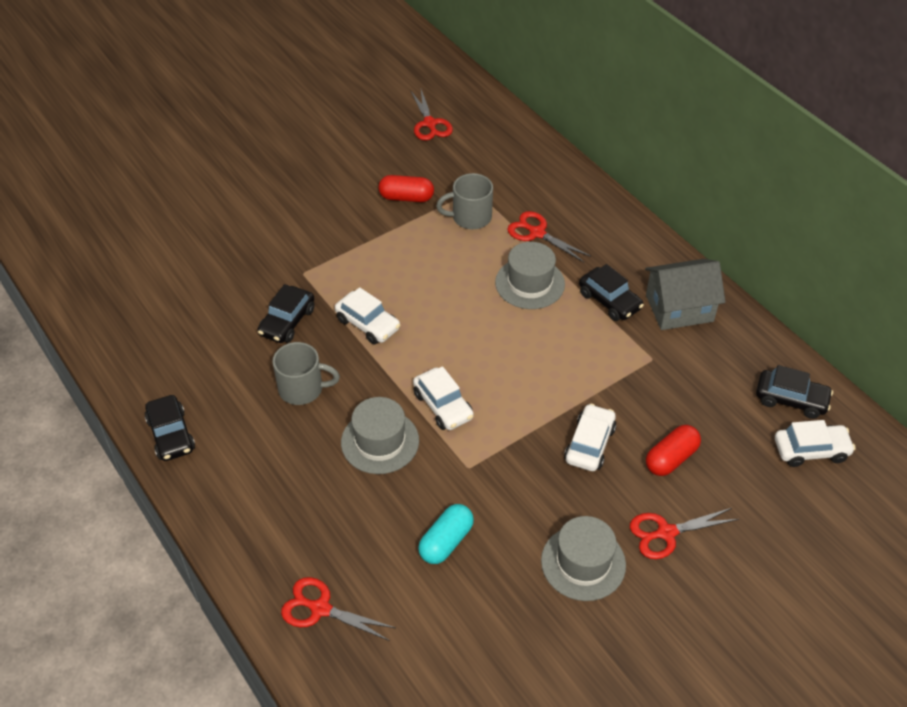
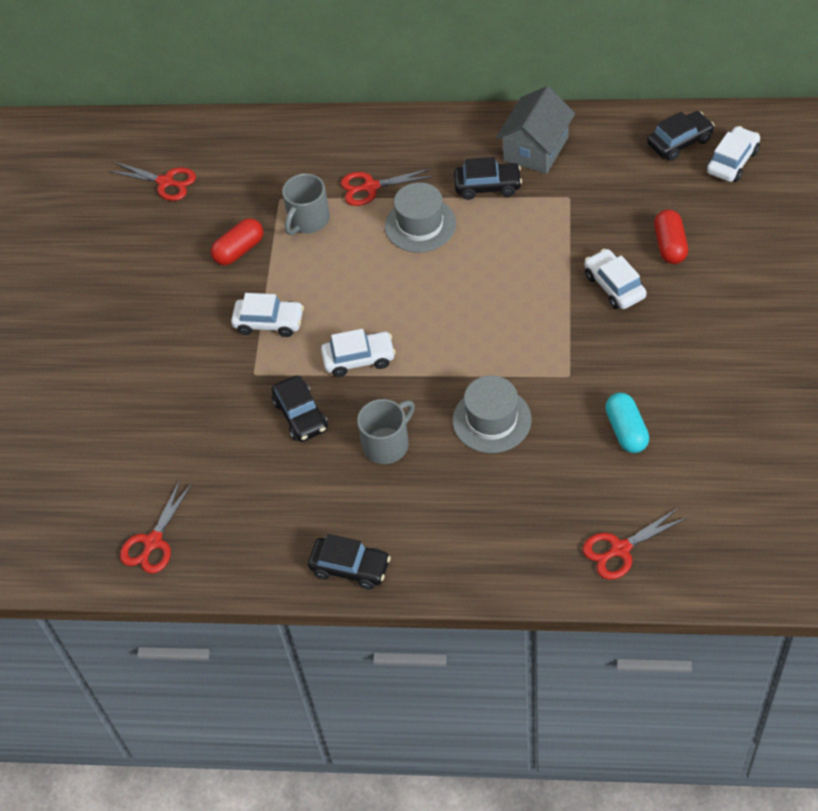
camera: 45 degrees left, 5 degrees up
(443, 406) = (493, 357): white car -> white car (269, 322)
(583, 563) = (716, 356): grey hat -> none
(666, 533) = (731, 290): red scissors -> red scissors (153, 542)

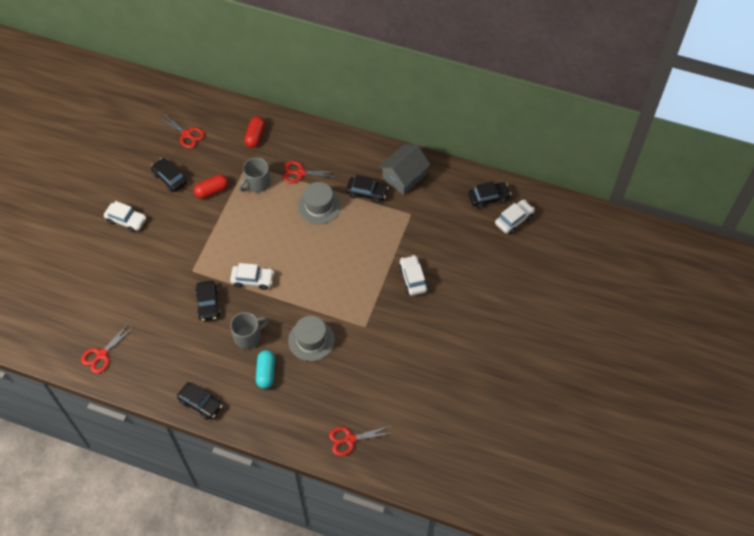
camera: 10 degrees right, 5 degrees up
(163, 251) = (170, 178): none -> black car
(269, 322) = (212, 241): white car -> white car (126, 220)
(626, 430) = (382, 370): turquoise capsule -> turquoise capsule (266, 372)
(670, 245) = (455, 263): red capsule -> red capsule (255, 136)

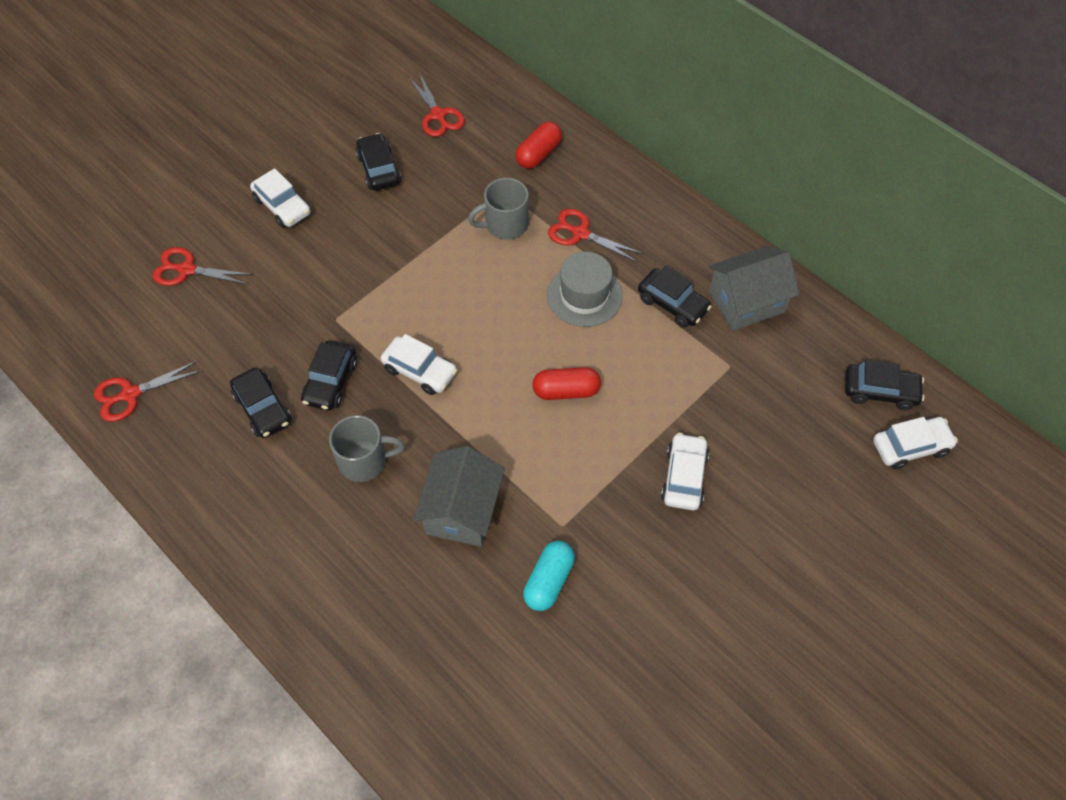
camera: 25 degrees right, 0 degrees up
(201, 403) = (231, 540): black car -> black car (263, 408)
(212, 191) = (430, 210): red capsule -> red capsule (566, 391)
(266, 372) = (360, 534): turquoise capsule -> turquoise capsule (549, 581)
(311, 340) = (462, 510): grey hat -> grey house
(350, 439) = (438, 719): red scissors -> red scissors (187, 270)

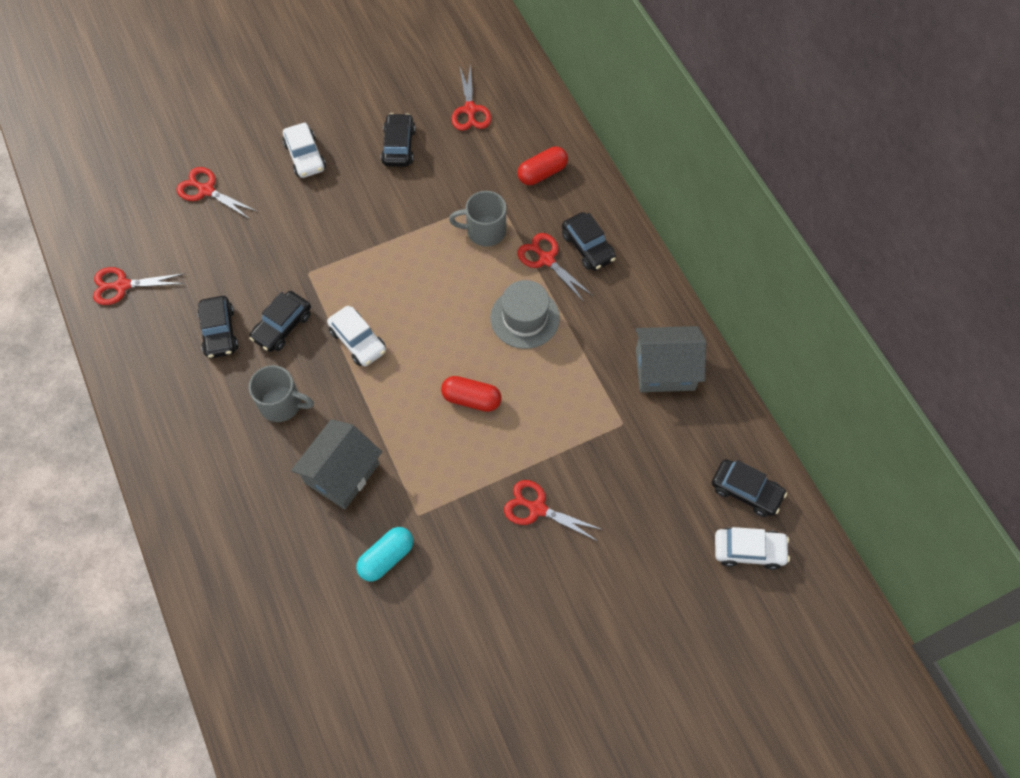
camera: 20 degrees right, 5 degrees up
(672, 304) = (598, 350): black car -> black car (588, 247)
(684, 477) = (537, 508): white car -> red scissors

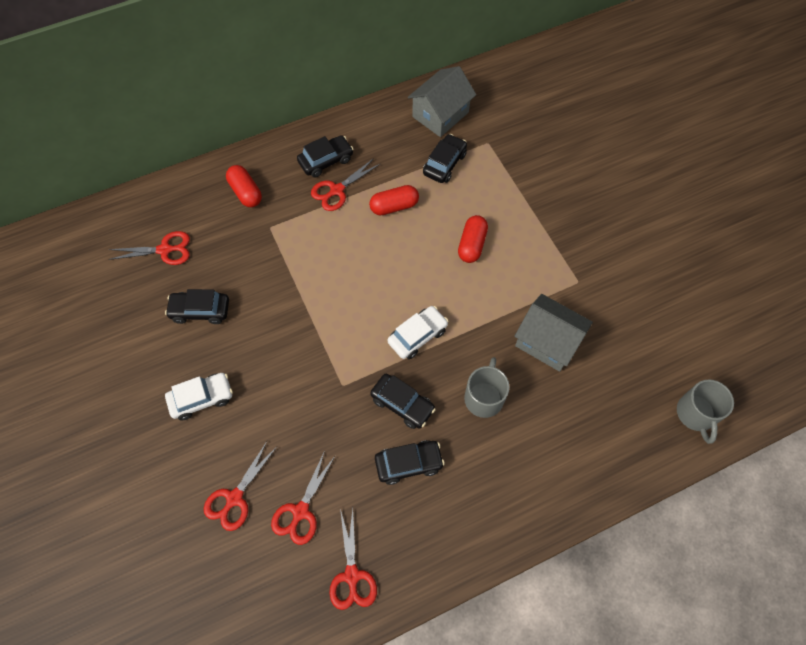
camera: 90 degrees left, 0 degrees up
(386, 557) = (617, 303): turquoise capsule -> none
(484, 231) = (304, 237): grey mug -> grey mug (696, 414)
(524, 318) = (394, 206): grey hat -> red capsule
(537, 508) = (563, 199): red scissors -> red scissors (300, 511)
(665, 369) = (440, 114): grey house -> grey house turned 45 degrees clockwise
(746, 491) = (536, 73): black car -> black car (444, 164)
(749, 550) = (580, 75): white car -> none

